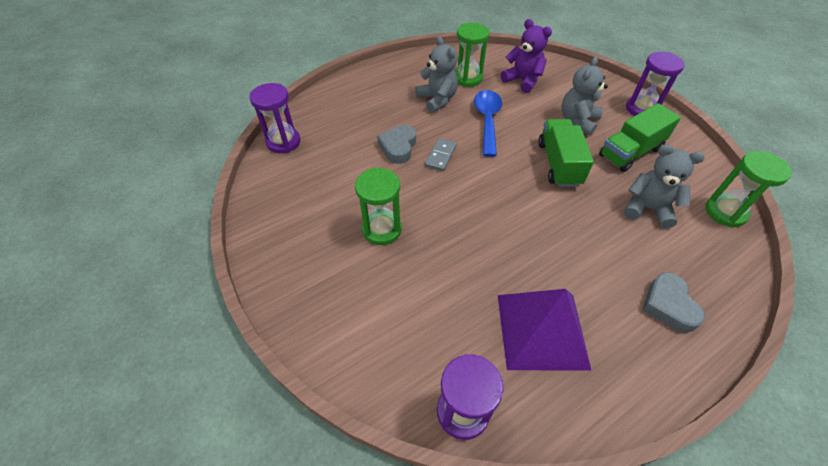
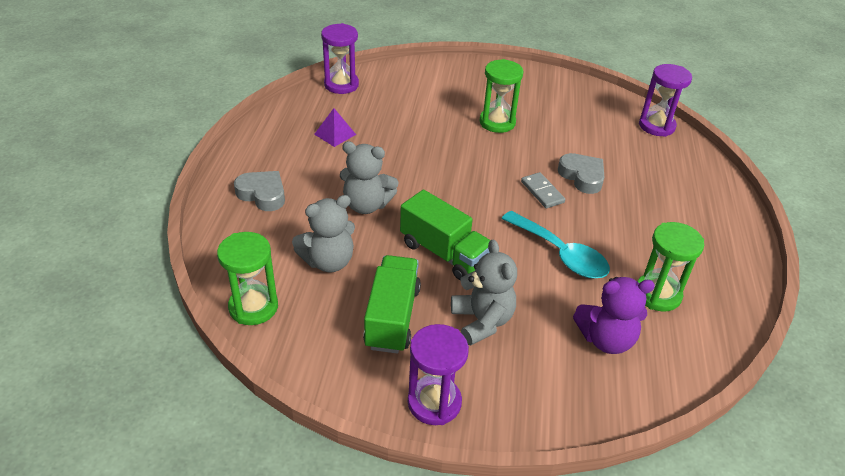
camera: 130 degrees right, 10 degrees down
(437, 100) = (635, 243): grey teddy bear -> grey teddy bear (366, 205)
(487, 120) = (561, 254): blue spoon -> turquoise spoon
(541, 330) = (335, 134): purple pyramid -> purple pyramid, size x0.46

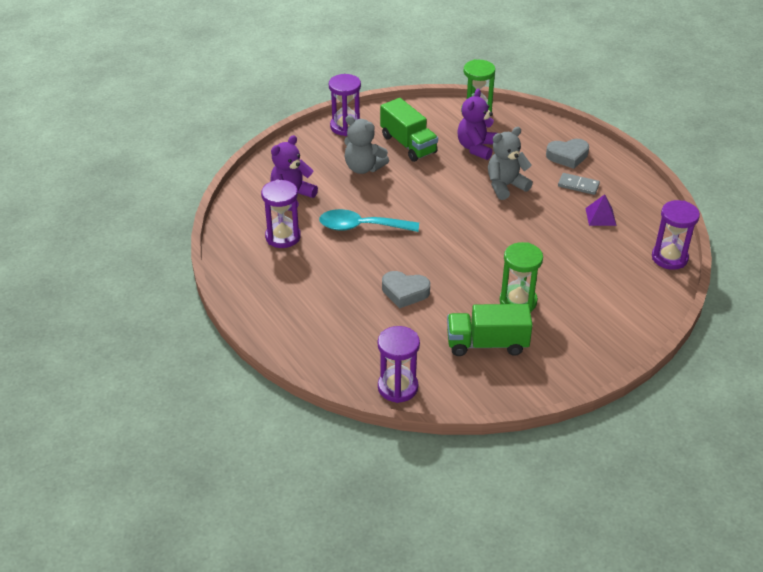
camera: 140 degrees right, 0 degrees up
(328, 261) = (476, 148): grey teddy bear -> purple teddy bear
(444, 253) = (425, 187): green truck -> green truck (487, 344)
(542, 192) = (417, 261): grey domino -> grey domino (578, 185)
(657, 294) = (283, 237): green hourglass -> purple hourglass

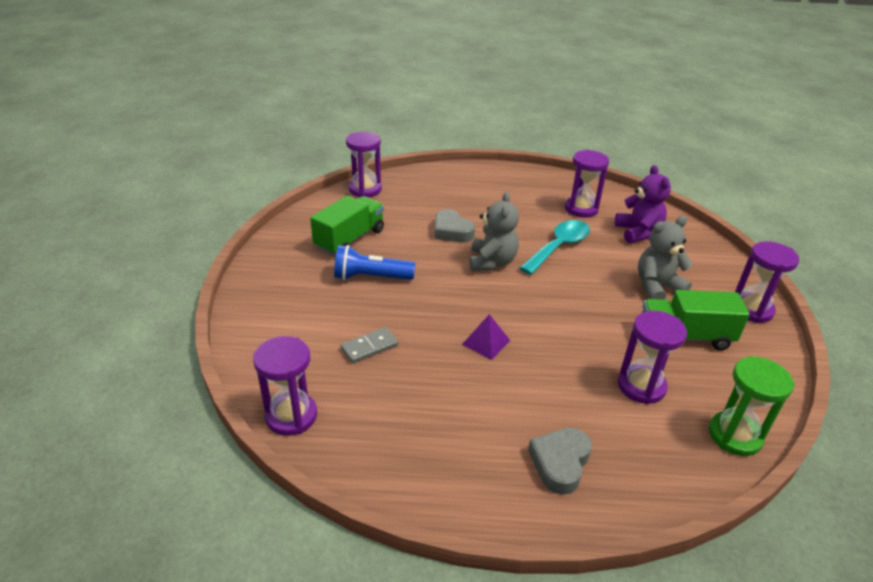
camera: 125 degrees right, 5 degrees down
(405, 292) = (451, 231): grey heart -> grey heart turned 90 degrees counterclockwise
(476, 148) = (641, 386): purple teddy bear -> purple hourglass
(505, 186) = (543, 366): grey teddy bear -> grey teddy bear (492, 262)
(518, 301) = (371, 277): green hourglass -> blue flashlight
(578, 185) = (490, 429): grey domino -> grey domino (369, 347)
(600, 216) = (416, 408): purple pyramid -> purple pyramid (486, 342)

